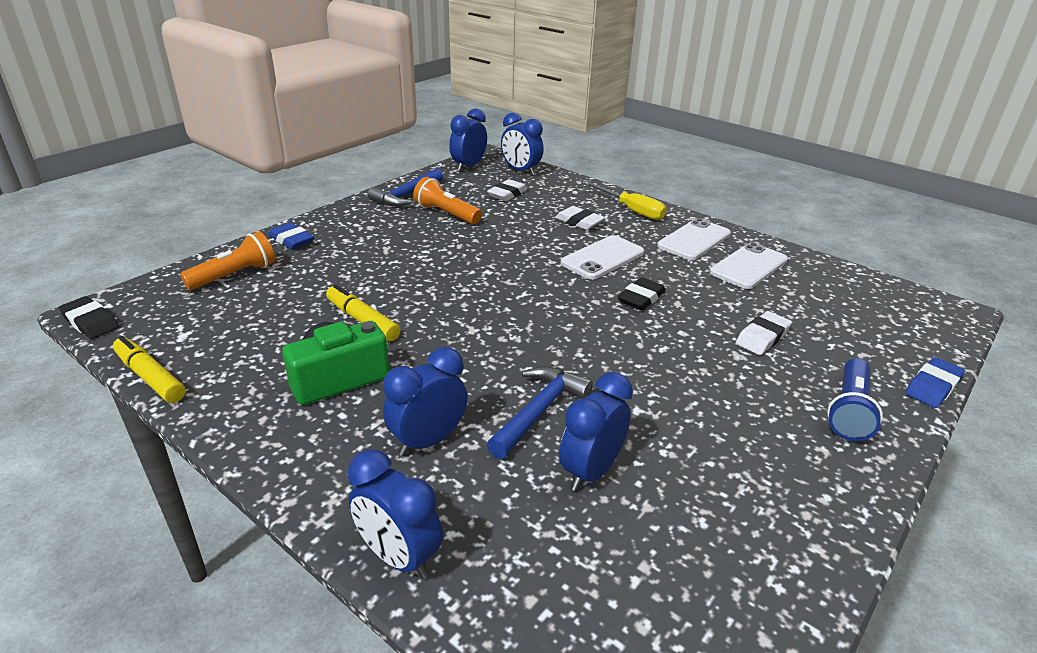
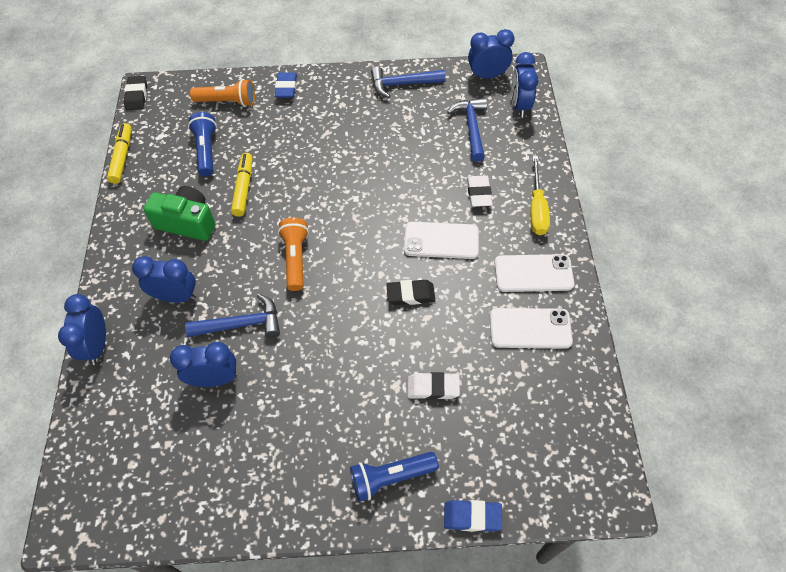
camera: 50 degrees right, 25 degrees up
(267, 317) = (206, 150): none -> blue flashlight
(446, 214) = (403, 122): orange flashlight -> orange flashlight (295, 258)
(507, 194) = (471, 127): white eraser -> blue hammer

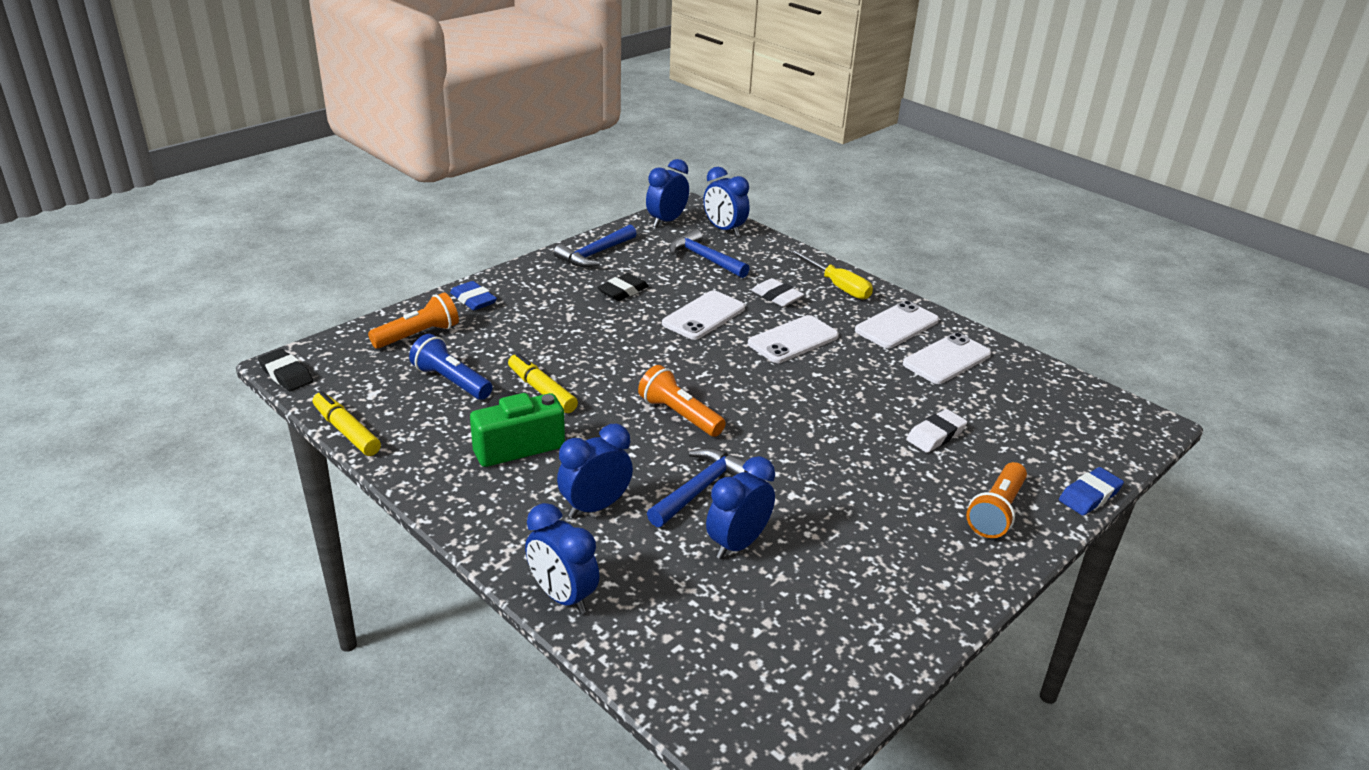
camera: 45 degrees left, 25 degrees down
(390, 477) = (996, 512): blue flashlight -> orange flashlight
(408, 182) = (704, 316): none -> white phone
(410, 294) = (823, 386): black eraser -> black eraser (623, 291)

